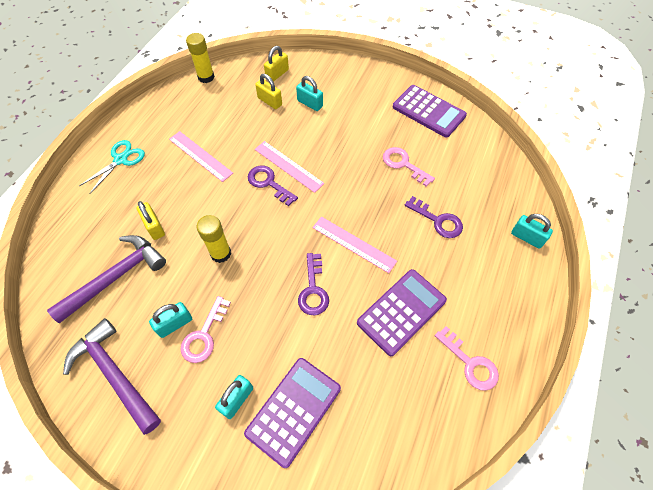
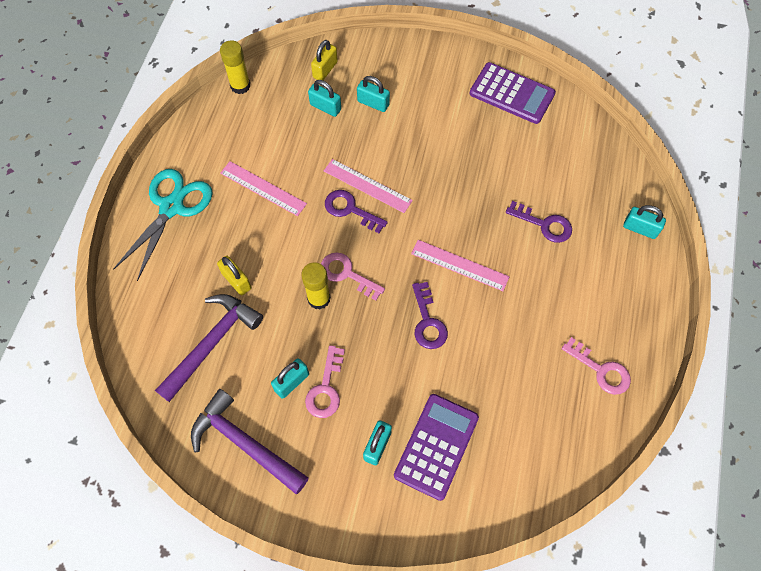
camera: 10 degrees left, 5 degrees up
(121, 159) = (171, 207): turquoise scissors -> turquoise scissors, size x1.55
(270, 101) = (325, 107): yellow padlock -> turquoise padlock
(401, 312) = (524, 330): purple calculator -> none
(403, 164) = (495, 164): pink key -> pink key (347, 274)

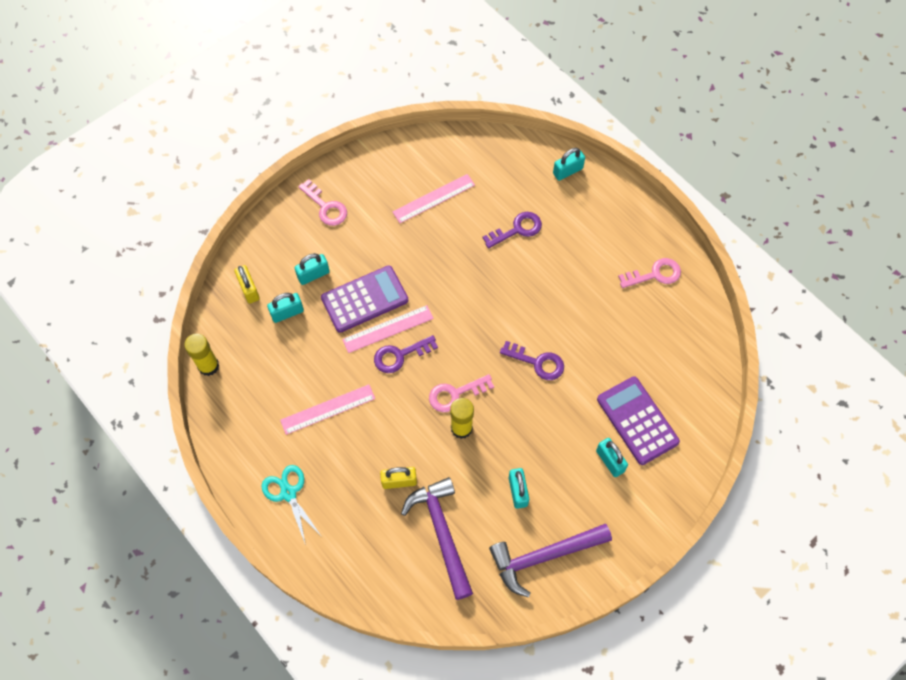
camera: 55 degrees left, 0 degrees up
(171, 207) = (288, 493): turquoise scissors -> turquoise scissors, size x0.65
(326, 388) = (540, 469): pink key -> pink key (326, 207)
(459, 265) = (507, 309): pink ruler -> pink ruler (434, 198)
(512, 94) = (387, 171): purple calculator -> purple calculator (364, 299)

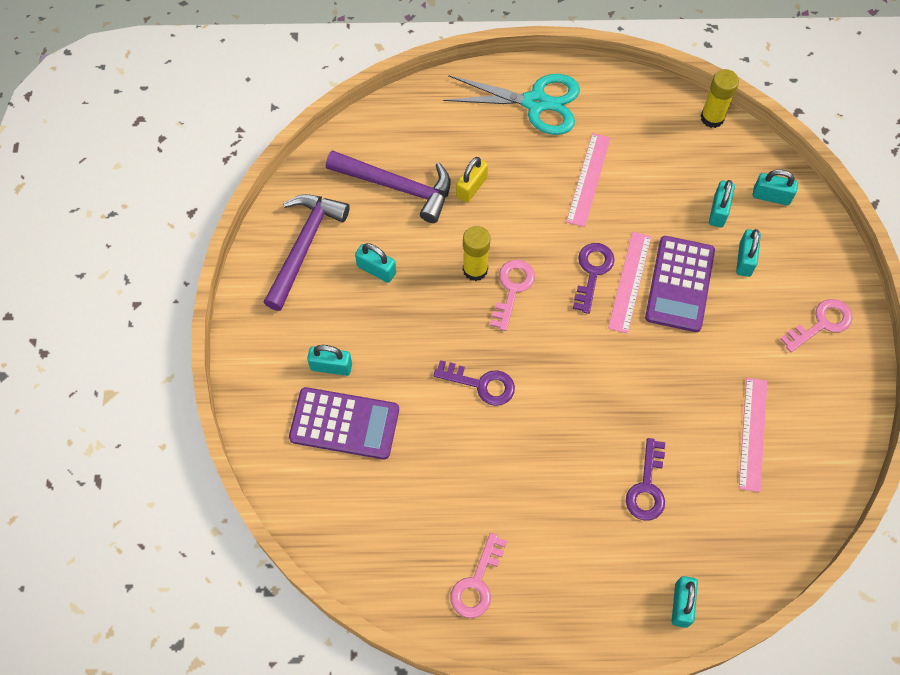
camera: 130 degrees right, 0 degrees up
(249, 289) = (771, 196): yellow padlock -> turquoise padlock
(288, 493) = (536, 103): turquoise scissors -> turquoise scissors, size x1.55
(326, 207) = (821, 323): pink key -> pink key turned 150 degrees clockwise
(537, 362) = (481, 384): purple key -> purple key turned 135 degrees counterclockwise

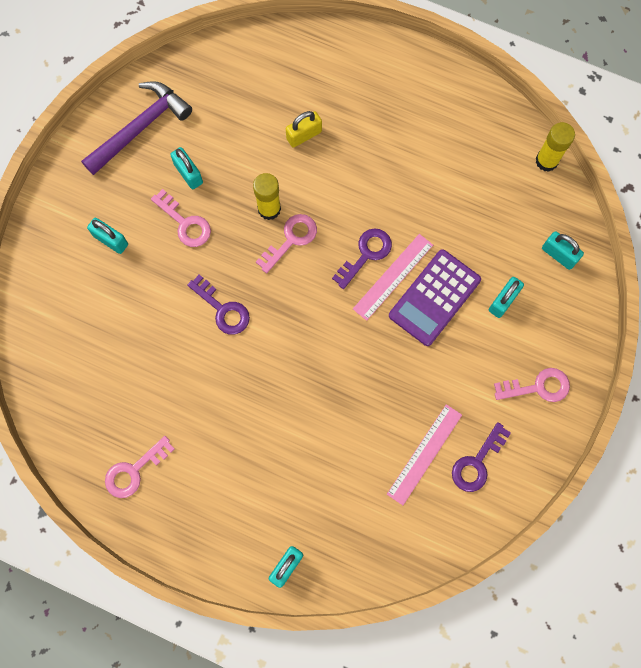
camera: 25 degrees right, 10 degrees up
(344, 424) = (97, 293): purple calculator -> none
(397, 187) = (242, 108): purple hammer -> none
(398, 318) = (185, 223): none -> pink key
(536, 103) = (399, 82): turquoise scissors -> none
(588, 179) = (407, 171): pink ruler -> none
(647, 487) = (312, 457): purple key -> purple key (477, 462)
(718, 211) = (504, 248): turquoise padlock -> none

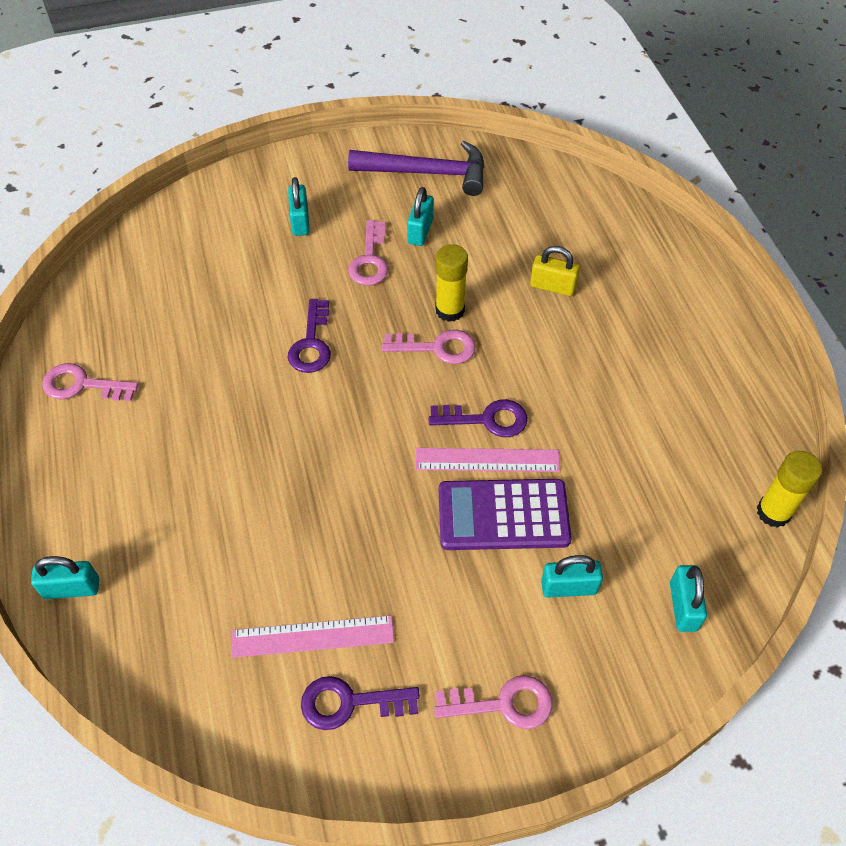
camera: 50 degrees right, 20 degrees down
(538, 387) = (503, 704): pink key -> pink key turned 45 degrees counterclockwise

